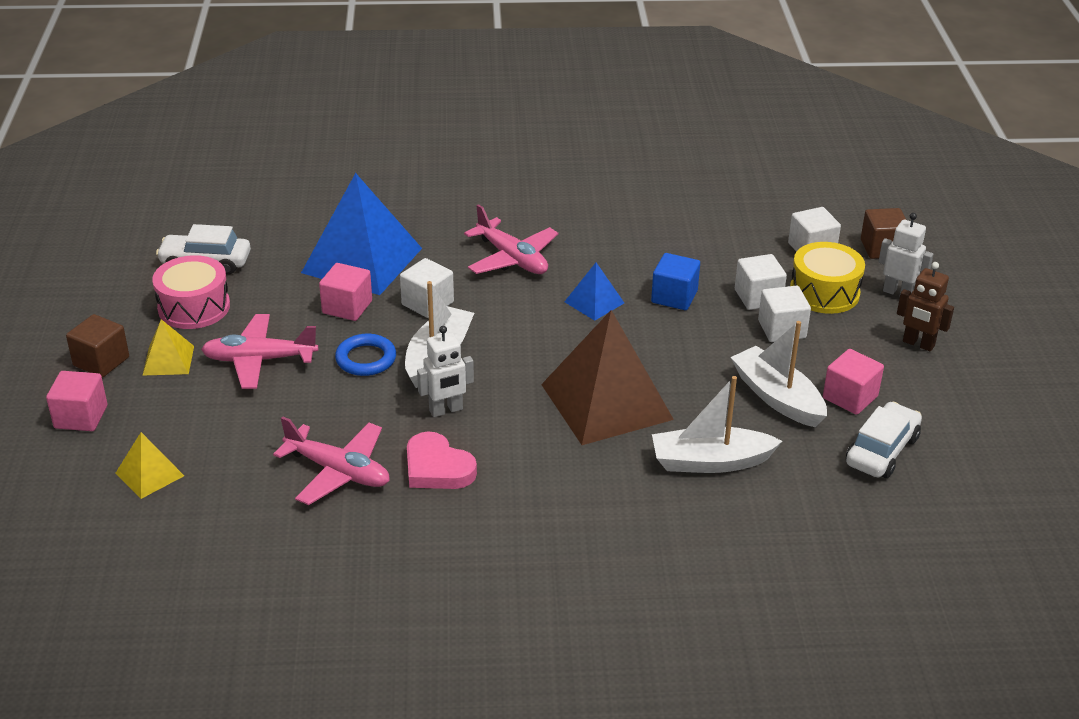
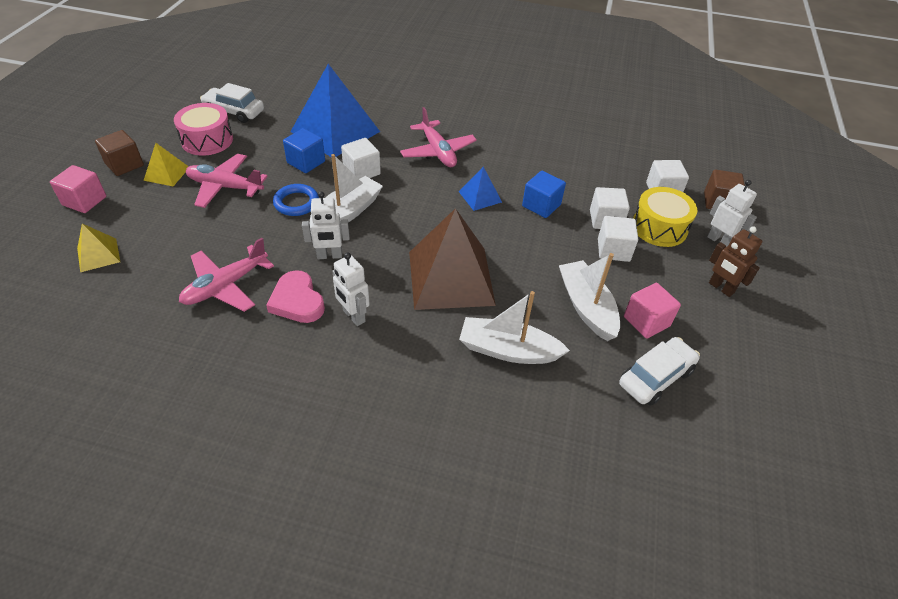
camera: 15 degrees right, 10 degrees up
(338, 471) = (225, 286): pink plane -> pink plane turned 90 degrees clockwise
(347, 307) = (306, 162): pink cube -> blue cube
(514, 468) = (353, 316): none -> white robot

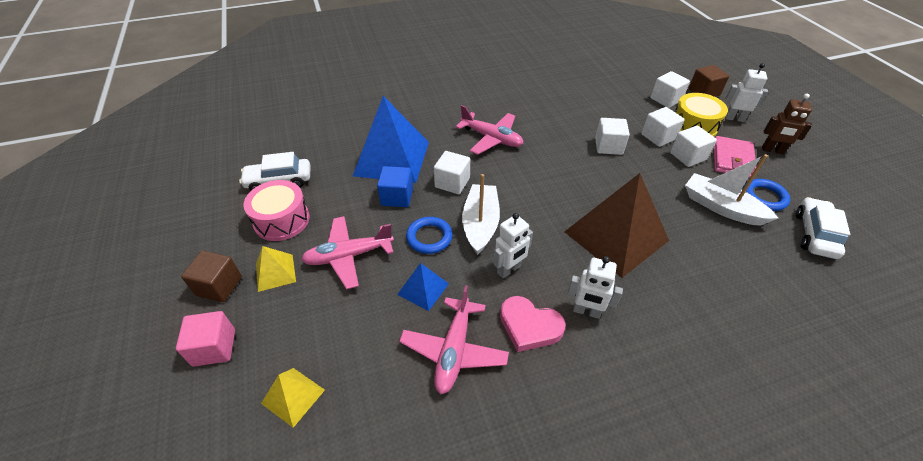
camera: 30 degrees left, 0 degrees up
(480, 196) = (561, 160): blue pyramid -> blue pyramid (423, 289)
(508, 350) = (716, 271): white boat -> none
(541, 205) = (608, 146): blue cube -> white cube
(646, 321) = (764, 197): pink cube -> blue ring
(660, 275) = (732, 159): none -> pink wallet

